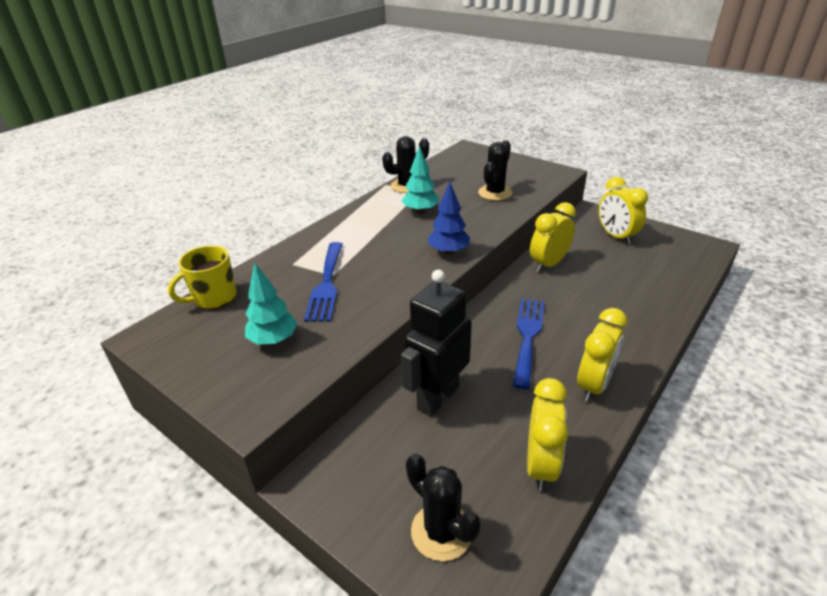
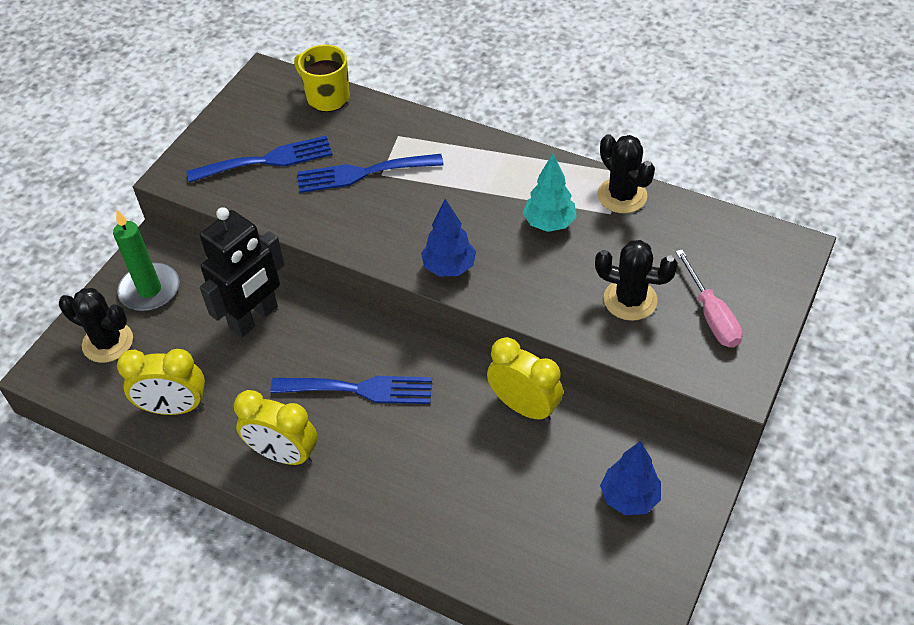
camera: 80 degrees right, 15 degrees up
(274, 340) = (267, 160): turquoise tree -> blue fork
(373, 486) = (150, 290): none -> green candle
(437, 397) = (254, 318): black robot -> black robot turned 105 degrees clockwise
(441, 531) = (108, 342): black cactus -> black cactus turned 75 degrees clockwise
(511, 173) = (711, 315): none -> pink screwdriver
(616, 236) = (629, 498): yellow clock -> blue tree

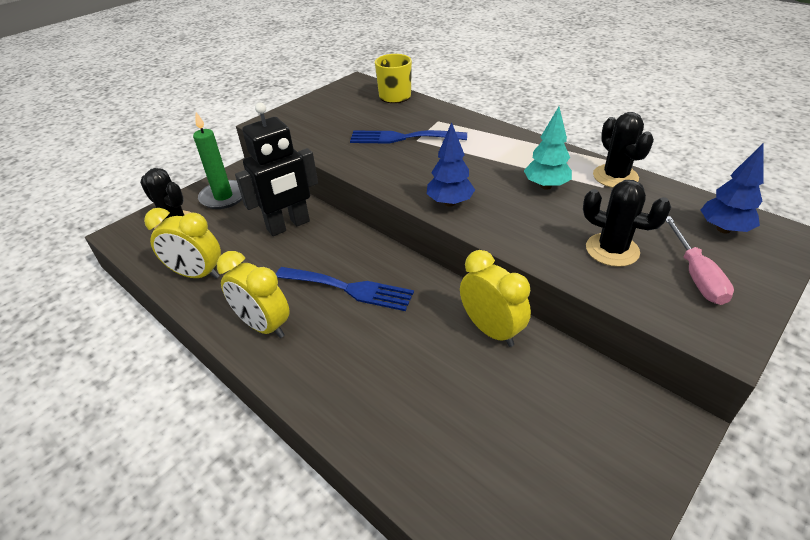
camera: 15 degrees right, 10 degrees down
(267, 160) = (335, 123): blue fork -> none
(629, 498) = (583, 437): blue tree -> blue tree (723, 229)

